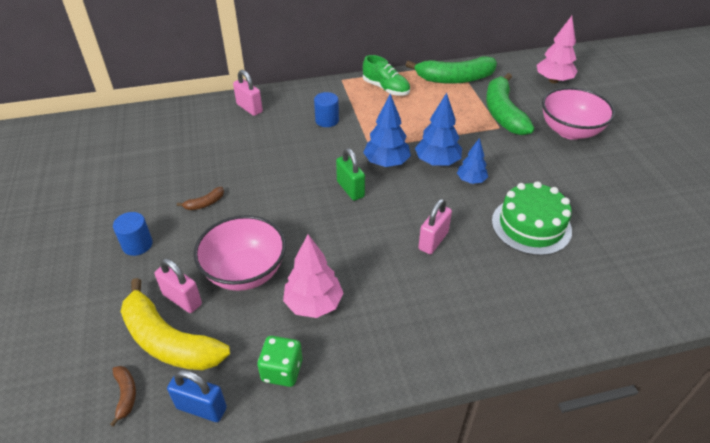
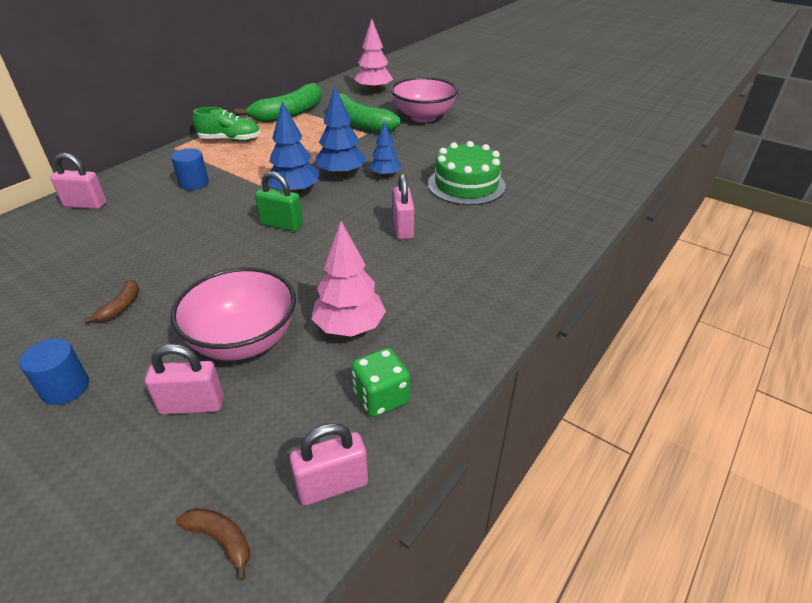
camera: 40 degrees left, 5 degrees down
(168, 341) = (219, 452): yellow banana -> none
(201, 408) = (332, 485): blue padlock -> pink padlock

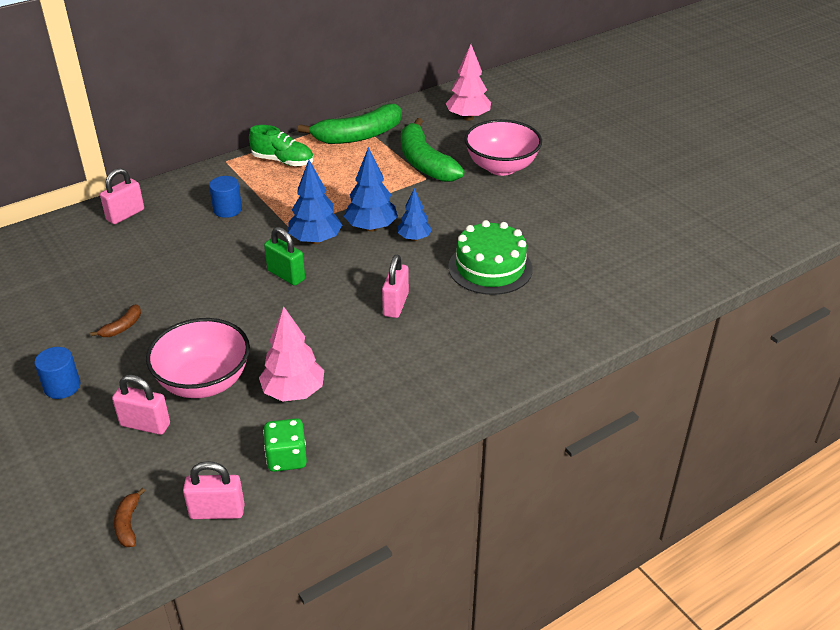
camera: 20 degrees right, 0 degrees up
(85, 205) = (125, 215): pink padlock -> pink padlock turned 75 degrees counterclockwise
(221, 539) = (128, 524): brown banana -> brown banana turned 150 degrees counterclockwise

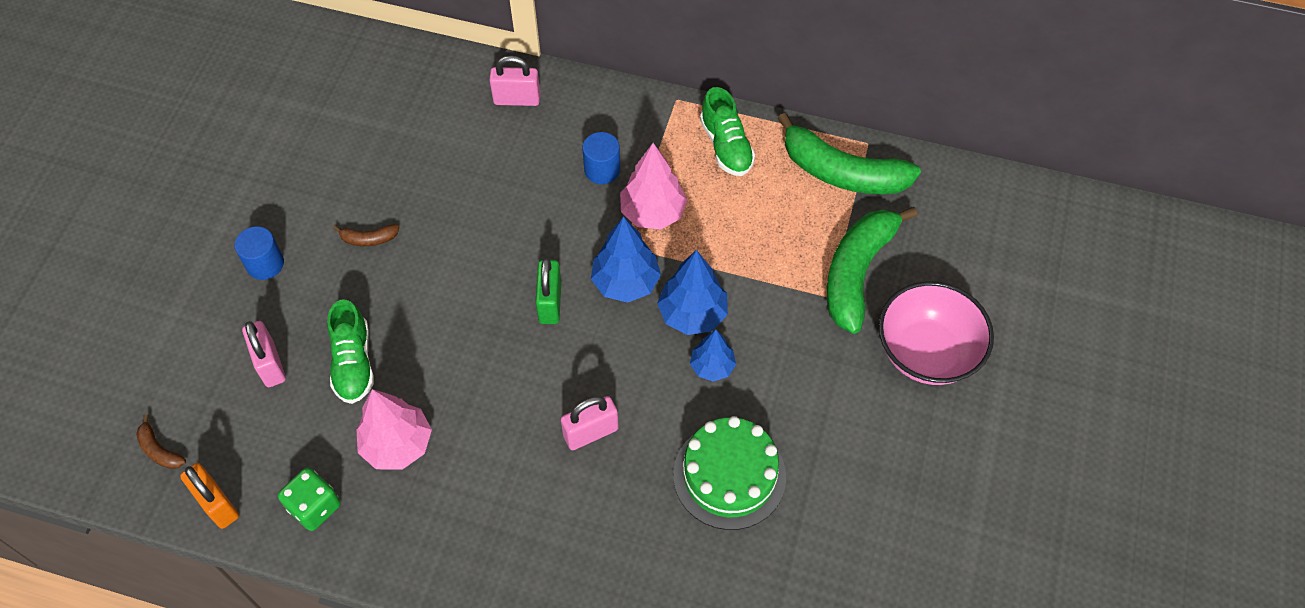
camera: 50 degrees right, 20 degrees up
(128, 524) = (159, 450): brown banana -> brown banana turned 90 degrees counterclockwise
(204, 382) = (353, 363): pink bowl -> green shoe
(217, 512) = (217, 504): pink padlock -> orange padlock
(468, 118) = (992, 246): pink tree -> pink tree (652, 213)

